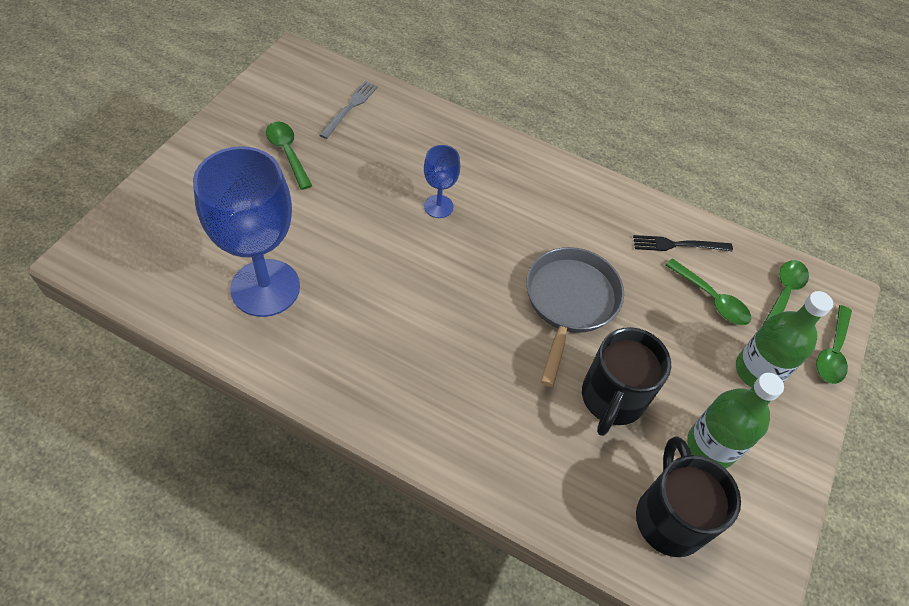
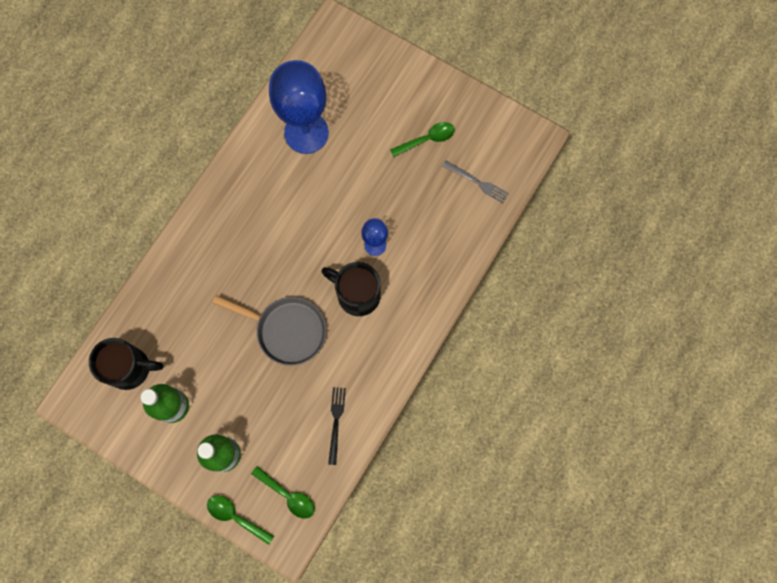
camera: 100 degrees right, 20 degrees up
(612, 399) = (210, 347): black mug -> black mug (357, 294)
(711, 299) = (285, 436): green spoon -> none

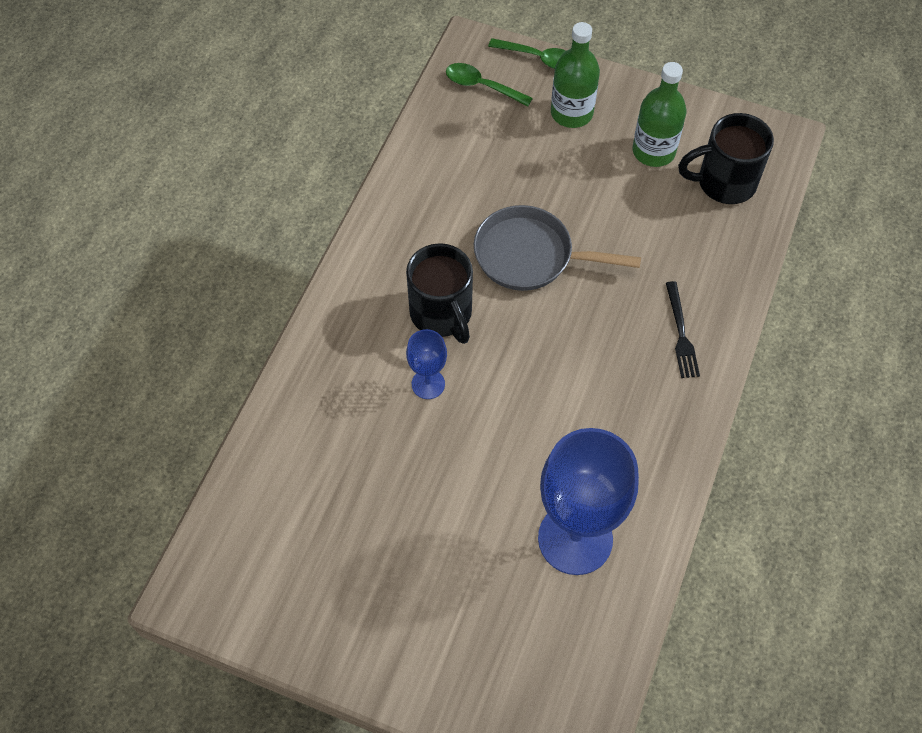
camera: 170 degrees right, 15 degrees down
(336, 422) = (439, 164): black fork -> black fork (681, 333)
(357, 294) = (442, 314): black mug -> black mug turned 45 degrees clockwise
(427, 139) = (371, 561): green spoon -> none
(477, 182) = (280, 504): grey fork -> none

